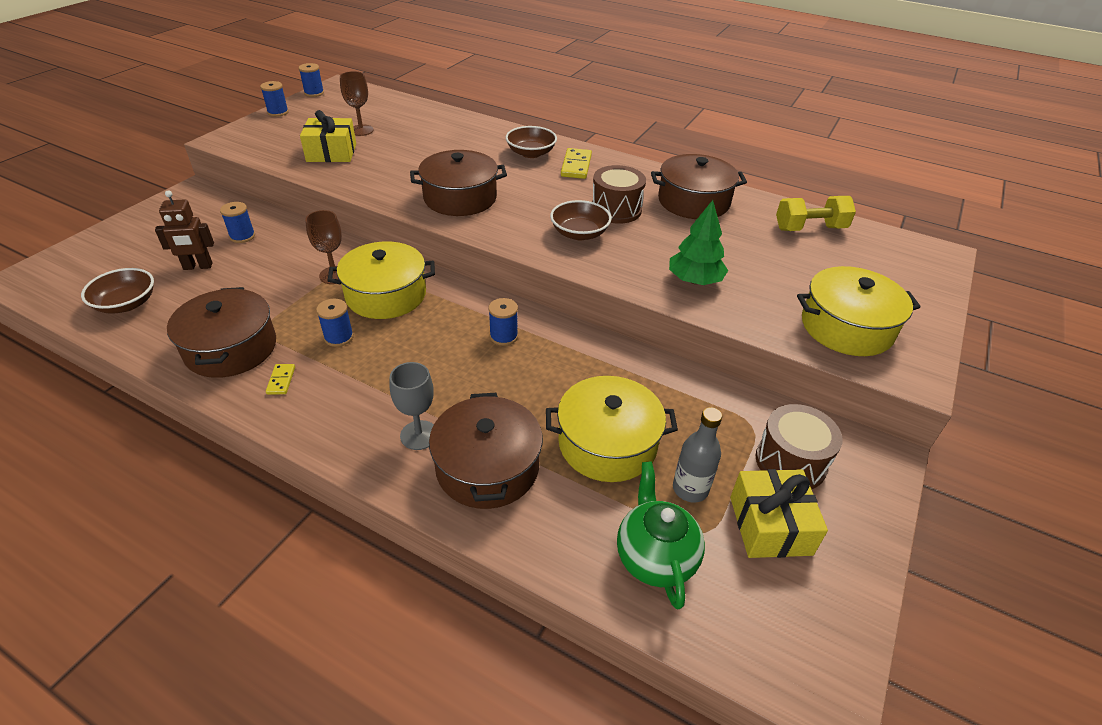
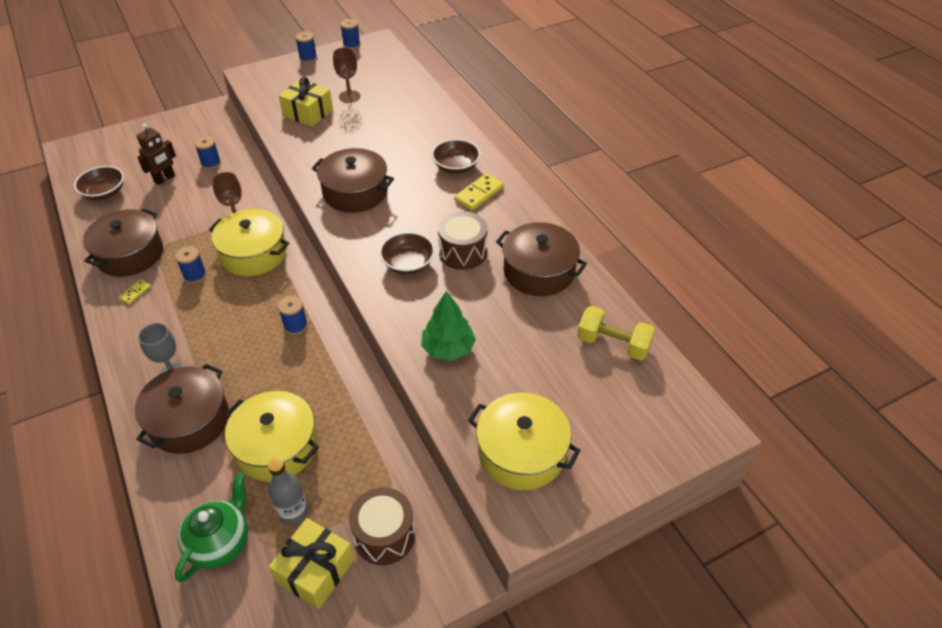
camera: 35 degrees right, 5 degrees up
(198, 267) = (165, 179): brown robot -> brown robot turned 75 degrees counterclockwise

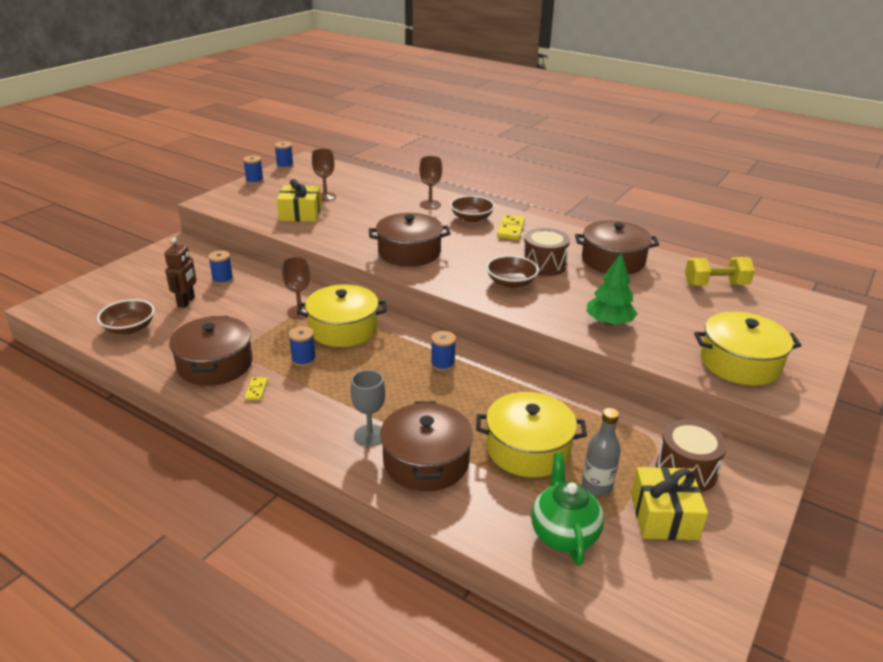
camera: 30 degrees left, 15 degrees down
(434, 136) = (430, 204): none -> brown goblet

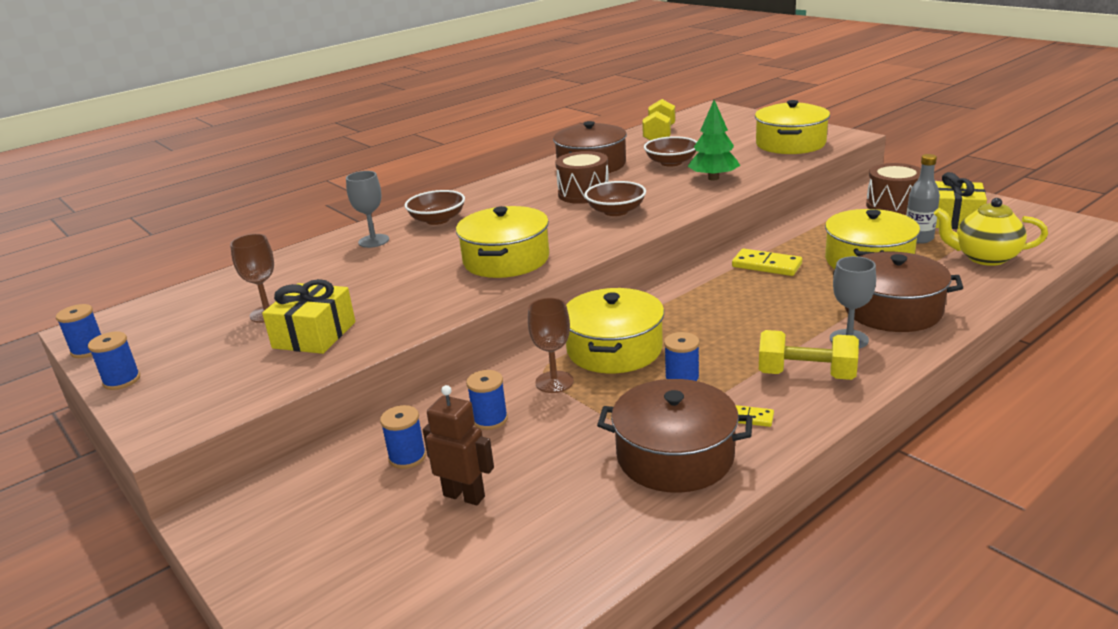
camera: 70 degrees left, 5 degrees down
(129, 328) = (527, 562): brown bowl -> brown bowl (671, 162)
(313, 414) = (806, 375): none -> yellow dumbbell
(409, 252) = (506, 260): brown pot -> yellow pot
(430, 204) = (373, 241): brown goblet -> grey goblet
(442, 364) = (715, 290): blue spool -> blue spool (490, 419)
(510, 229) = (485, 202): yellow domino -> yellow domino (766, 265)
(563, 534) = (985, 258): green teapot -> yellow teapot

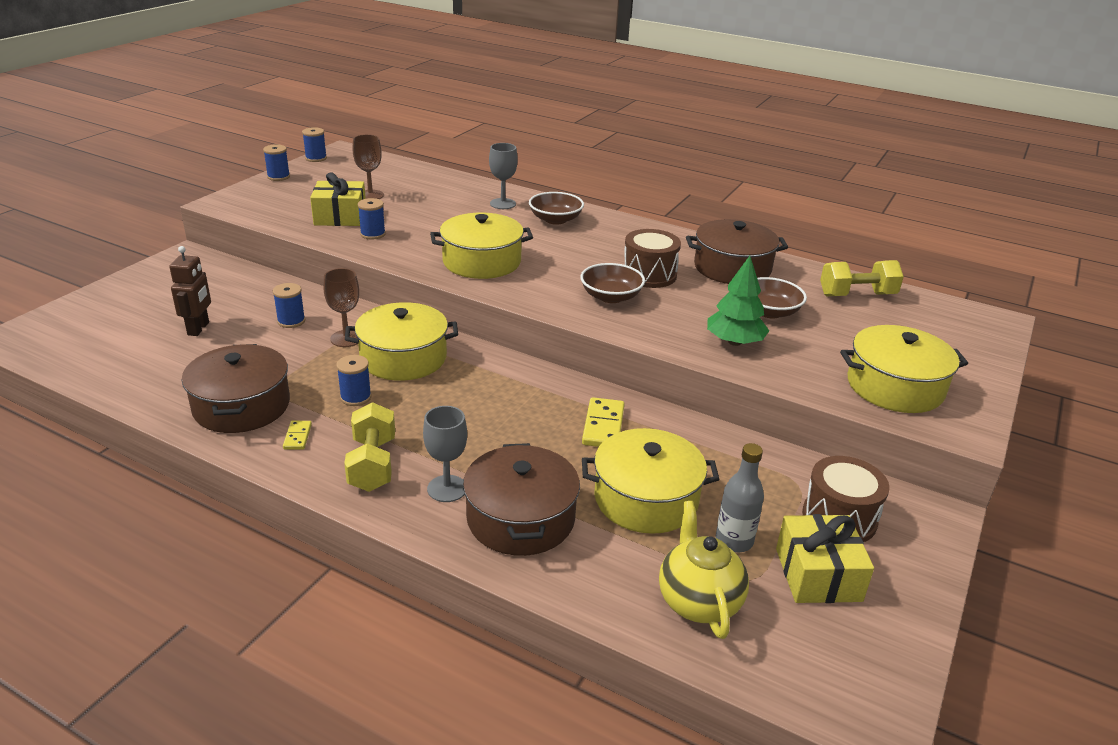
camera: 65 degrees right, 5 degrees up
(407, 457) = (244, 300): blue spool -> blue spool (373, 234)

